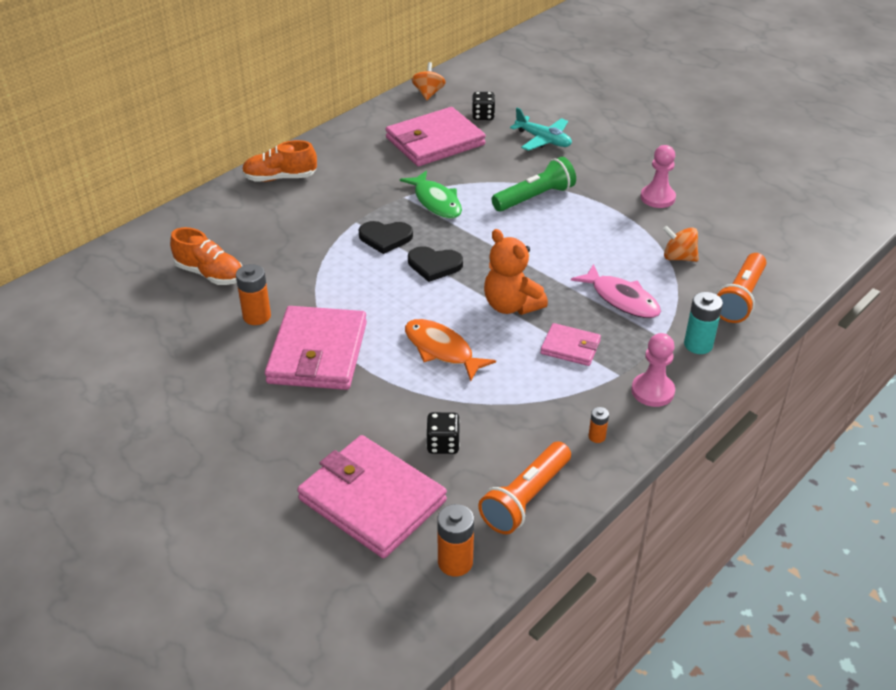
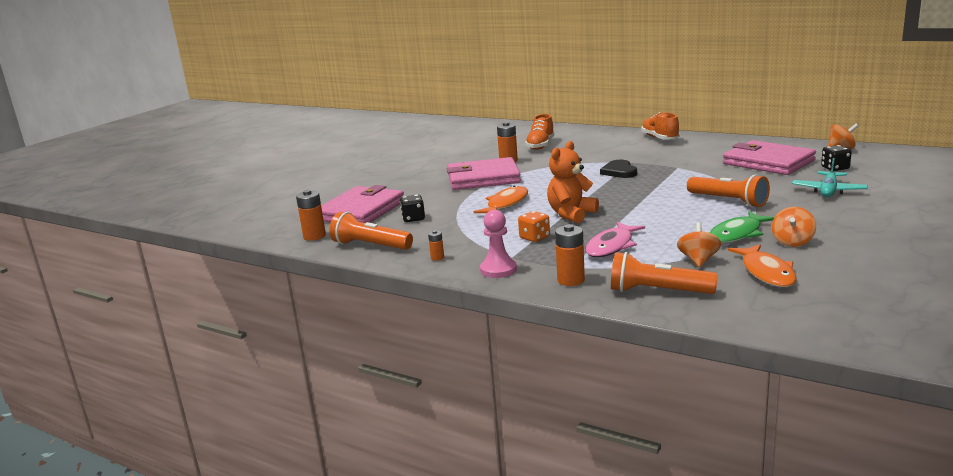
camera: 80 degrees right, 20 degrees down
(434, 265) = (600, 188): black heart -> none
(436, 202) = (682, 176): green fish -> green fish (737, 234)
(534, 197) = (728, 201): green flashlight -> orange flashlight
(570, 347) = (534, 238): pink wallet -> orange dice
(657, 198) = (792, 242): pink pawn -> orange spinning top
(698, 345) = (571, 280): turquoise battery -> orange battery
(719, 231) = (766, 273): none -> orange fish

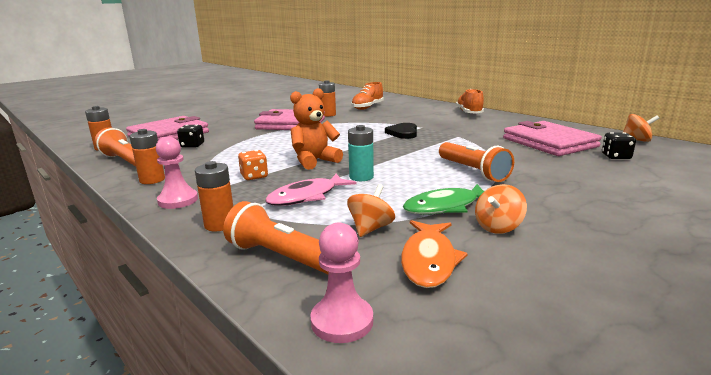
camera: 15 degrees right, 0 degrees up
(437, 258) = (152, 180): orange battery -> orange battery, size x1.83
(506, 204) = (276, 145): orange fish -> none
(636, 222) = (361, 177): none -> turquoise battery
(750, 316) = (342, 321): none -> pink pawn
(828, 191) = (590, 177): turquoise plane -> none

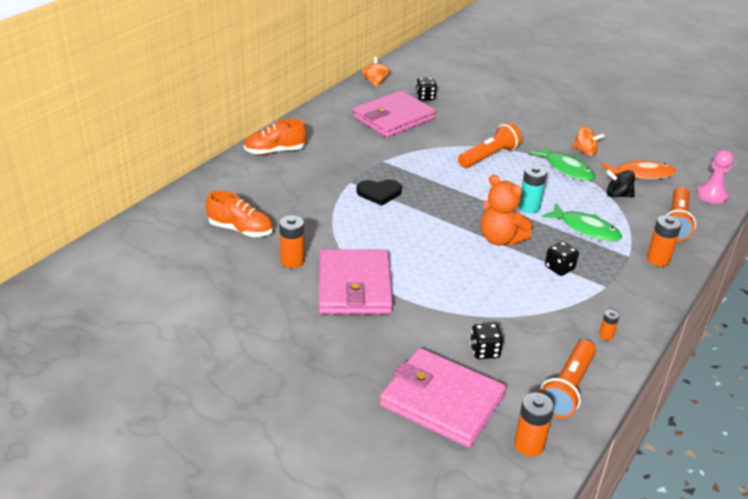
camera: 105 degrees left, 15 degrees up
(152, 180) = (606, 335): orange battery -> orange battery, size x0.55
(178, 200) = (636, 297): pink pawn -> none
(254, 176) = (559, 268): orange dice -> black dice
(307, 196) = (585, 229): pink fish -> green fish
(370, 228) = (618, 195): orange spinning top -> black spinning top

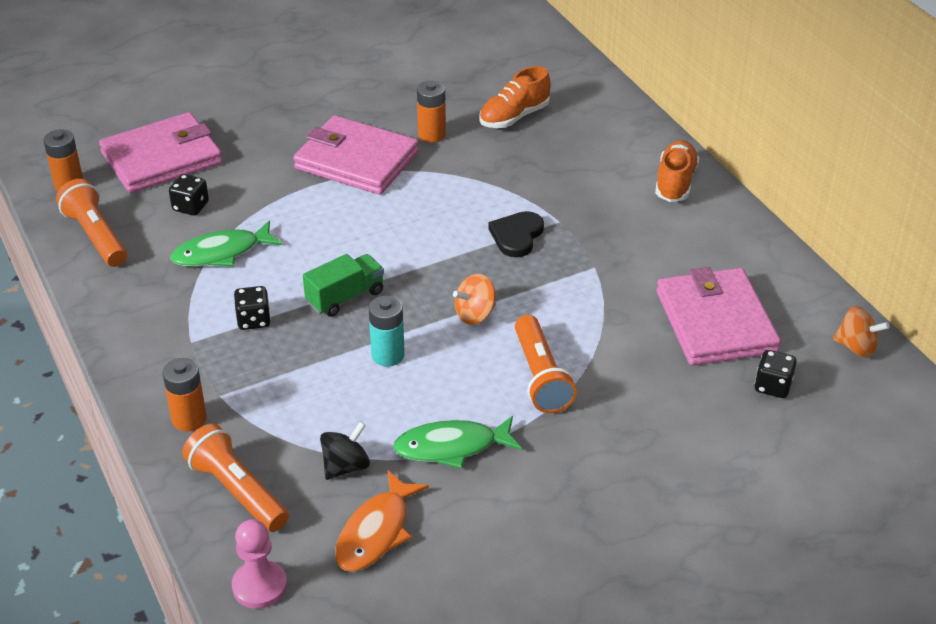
camera: 120 degrees right, 5 degrees up
(500, 239) = (345, 297): orange teddy bear -> green truck
(585, 152) = (483, 498): orange spinning top -> orange spinning top (475, 314)
(585, 229) = (302, 385): green fish -> green fish (221, 253)
(606, 335) = (126, 299): orange battery -> none

